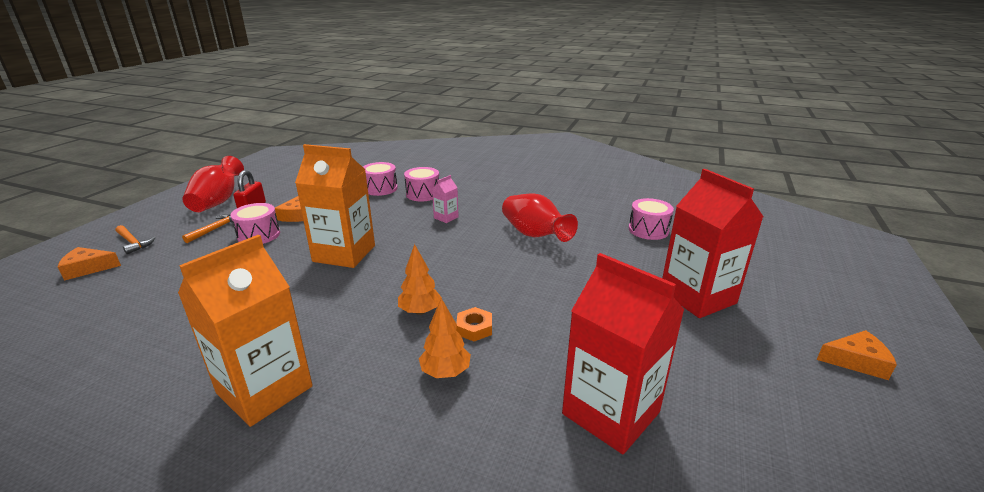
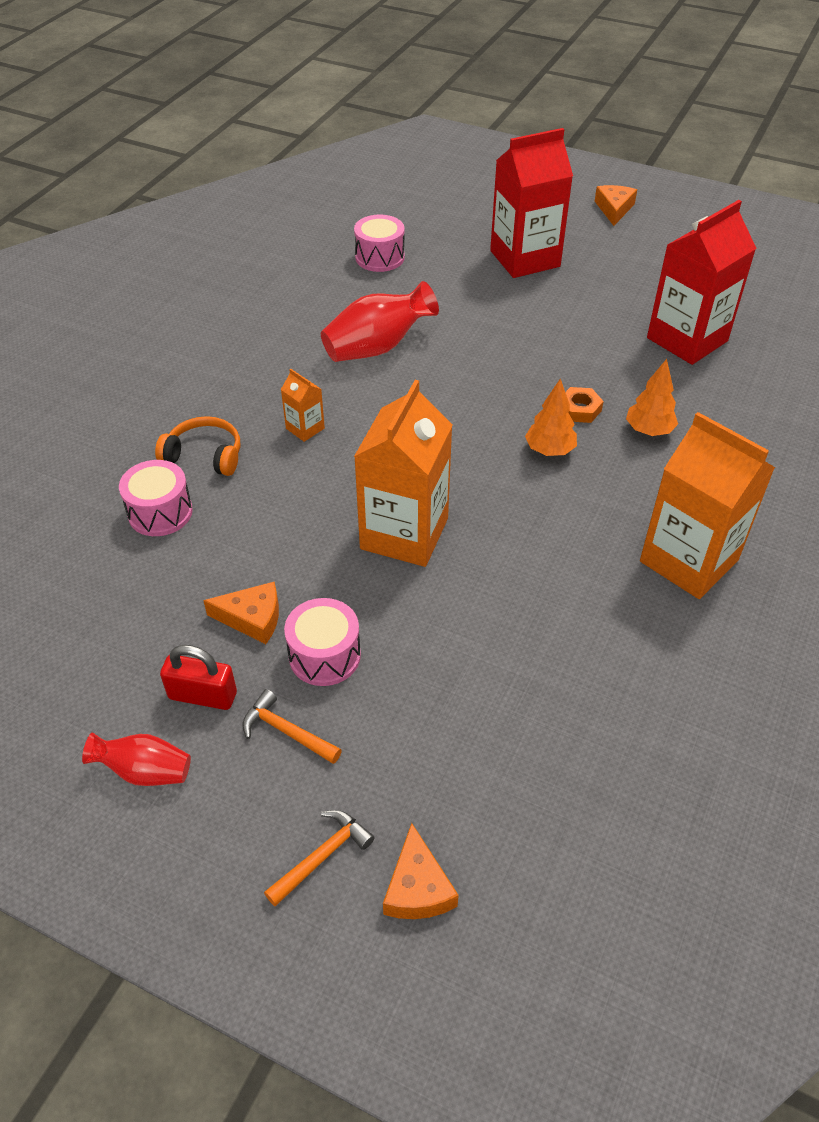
camera: 85 degrees left, 20 degrees up
(218, 201) = (145, 771): red vase -> red vase, size x0.60
(423, 194) = (204, 455): pink drum -> orange headphones
(446, 217) = (305, 428): pink carton -> orange carton

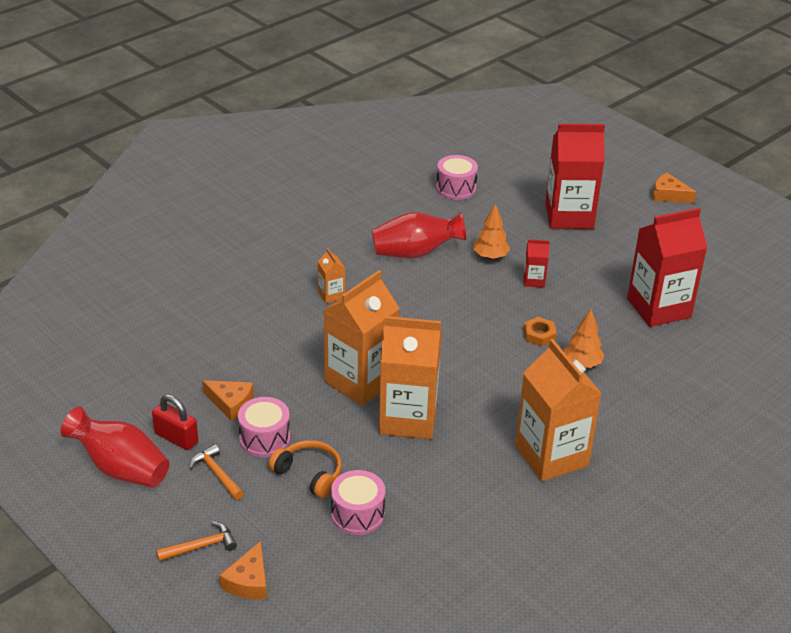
camera: 20 degrees right, 10 degrees down
(145, 771) = (121, 468): red vase -> red vase, size x1.67
(160, 512) = (205, 322): pink drum -> pink drum (357, 514)
(204, 455) = (253, 294): orange headphones -> orange headphones (309, 474)
(491, 566) = (408, 418): none -> orange carton
(533, 344) = (534, 280): none -> red carton
(549, 450) = (498, 356): orange tree -> orange tree (490, 256)
(614, 209) = (668, 195): orange cheese -> orange cheese turned 90 degrees counterclockwise

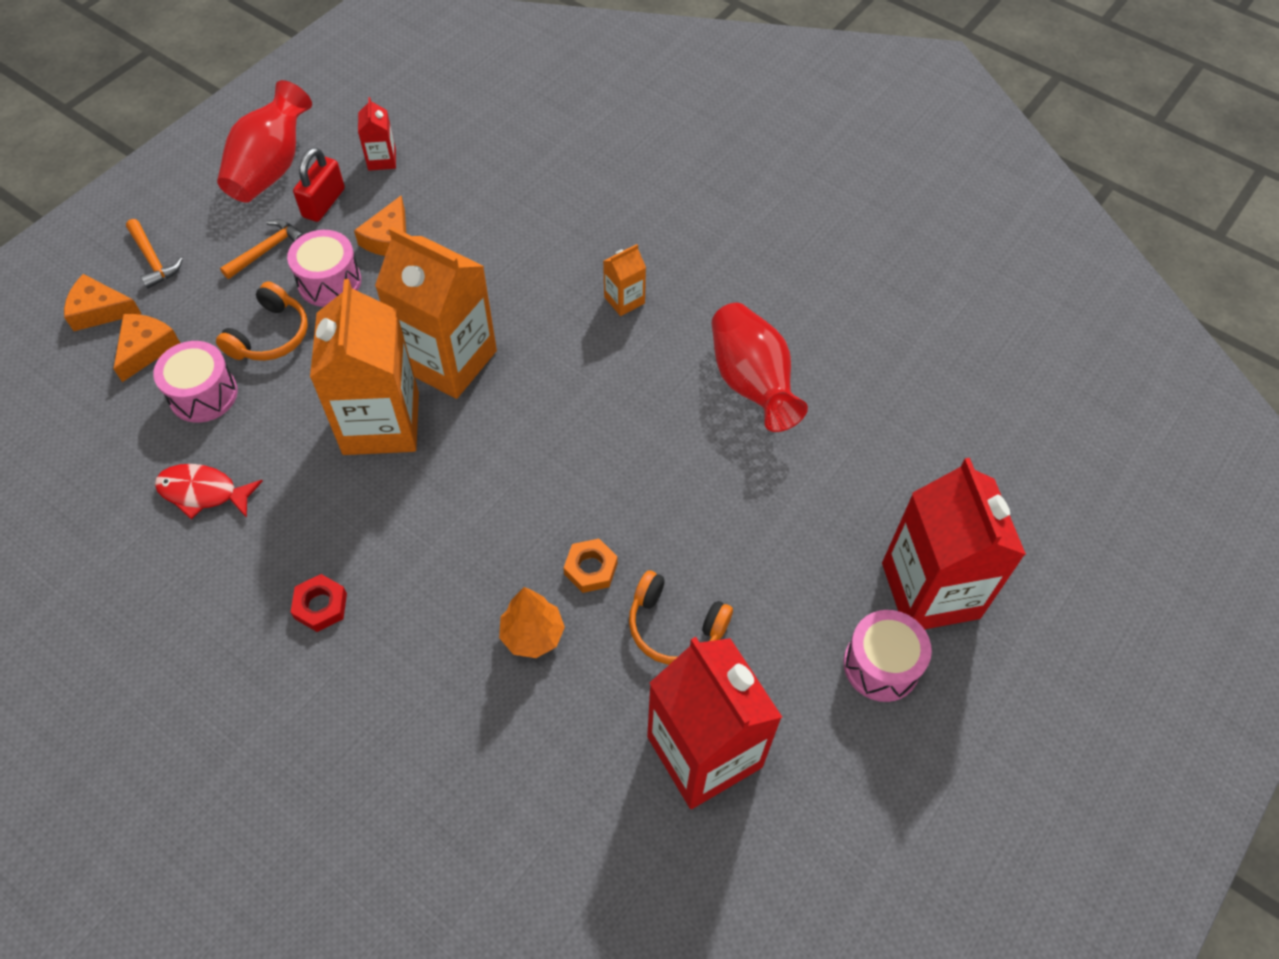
camera: 80 degrees right, 20 degrees up
(449, 514) = (203, 492): none -> red fish
(456, 188) = (946, 415): pink drum -> pink drum (881, 665)
(490, 256) = (774, 482): orange tree -> none
(534, 280) = (728, 550): red carton -> red carton (382, 160)
(551, 456) = (320, 606): orange carton -> red nut
(582, 308) = (675, 626): none -> orange headphones
(668, 195) = (1070, 764): orange cheese -> orange cheese (146, 348)

